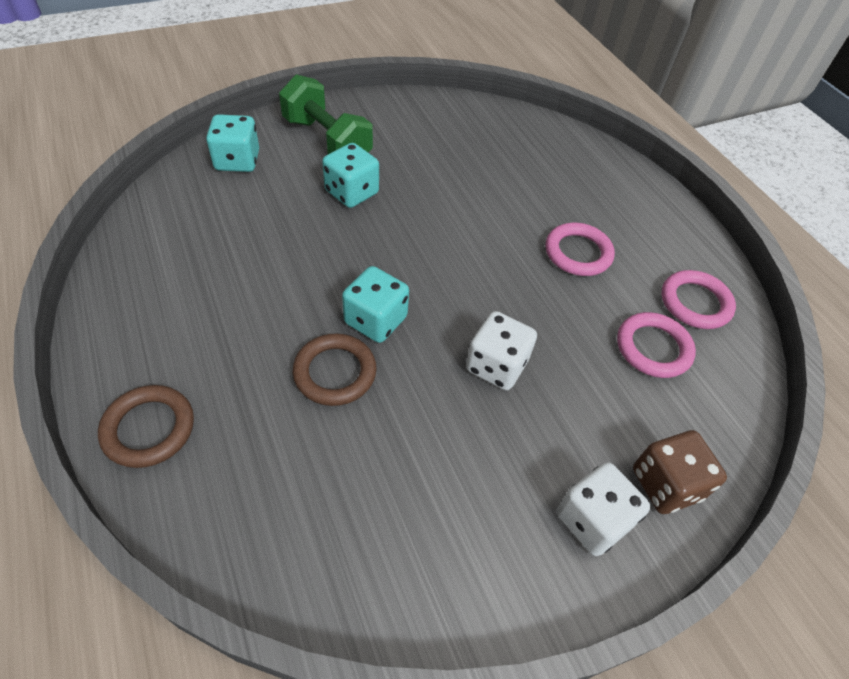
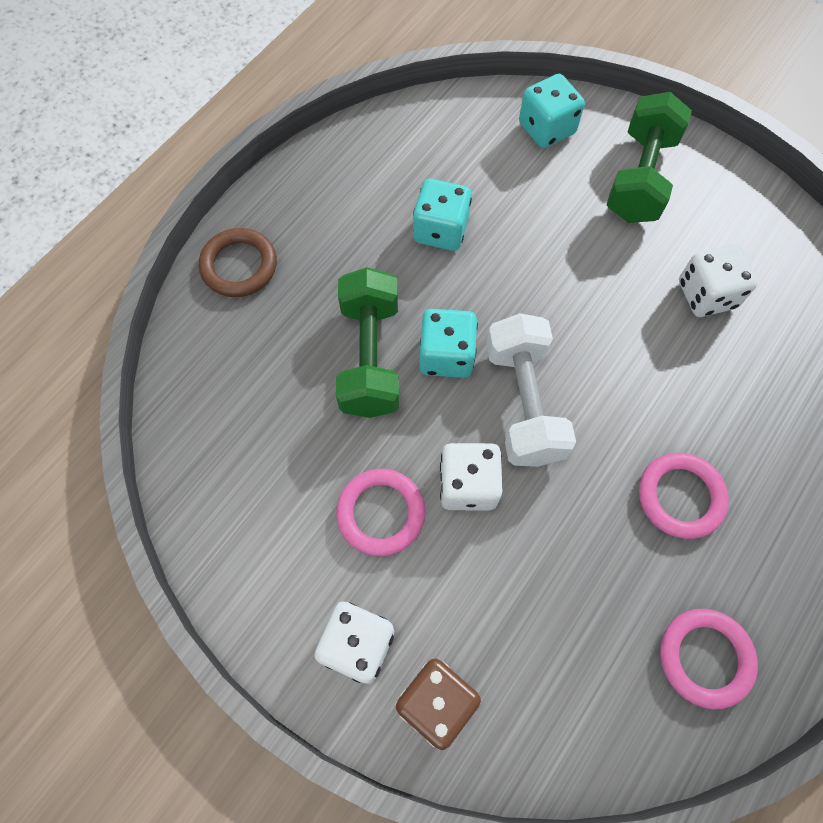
camera: 65 degrees right, 15 degrees up
(335, 372) = (370, 357): brown ring -> green dumbbell
(351, 192) = (587, 242): turquoise dice -> turquoise dice (440, 230)
(443, 161) = (706, 294): none -> white dice
(452, 295) = (523, 403): none -> white dumbbell
(653, 348) = (600, 631): pink ring -> pink ring (381, 513)

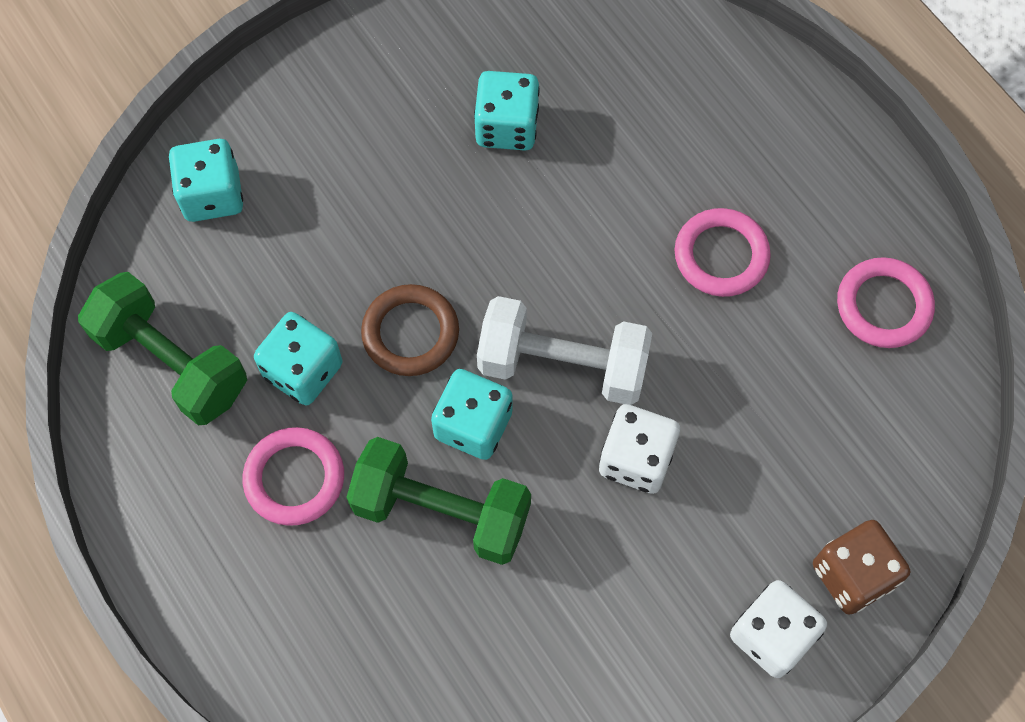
camera: 70 degrees left, 0 degrees up
(239, 266) = (248, 631): brown ring -> brown ring (410, 333)
(381, 513) = (636, 563): pink ring -> pink ring (294, 478)
(640, 177) = (329, 125): green dumbbell -> green dumbbell (172, 362)
(706, 294) = (507, 127): white dice -> turquoise dice

